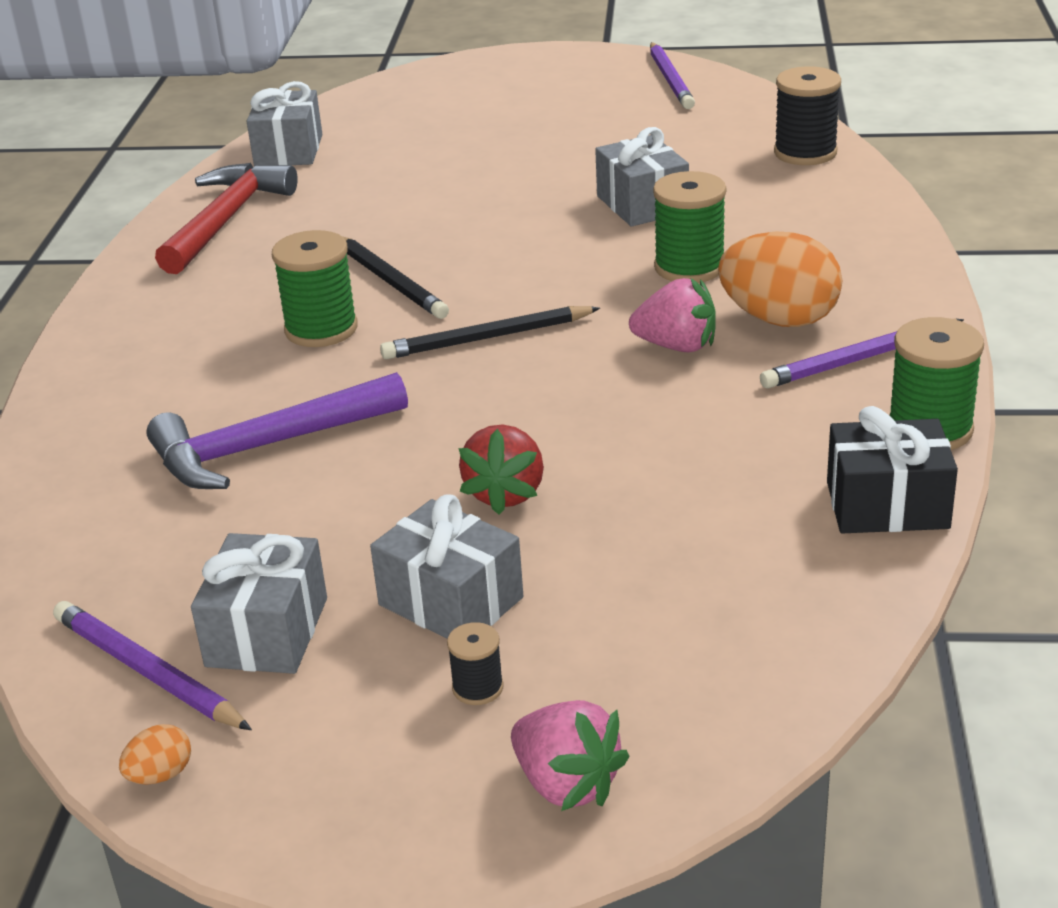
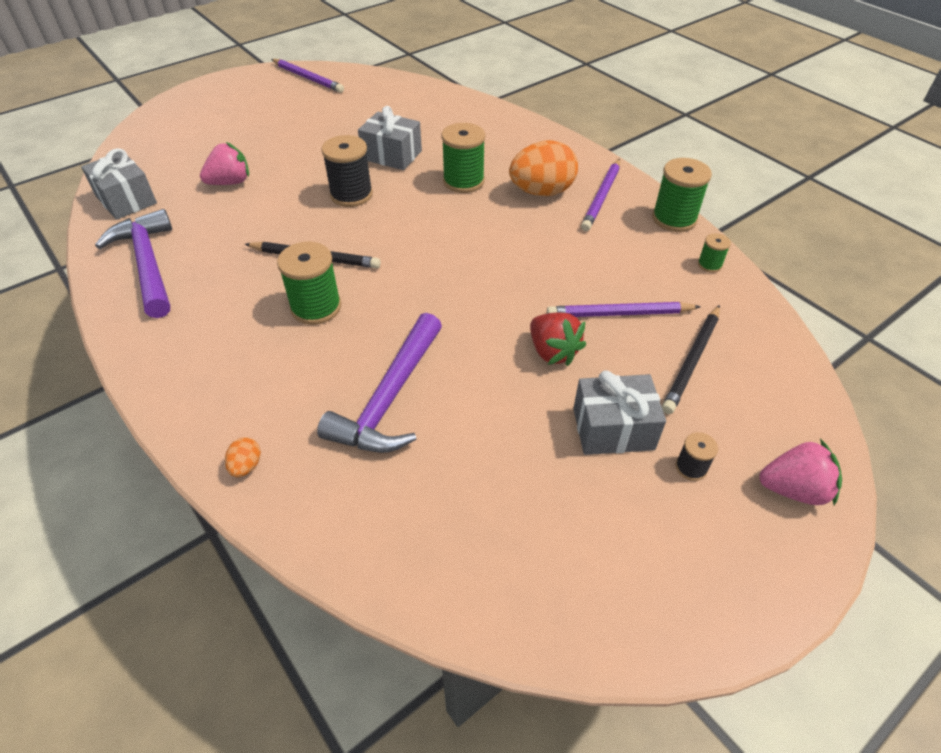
camera: 45 degrees left, 15 degrees up
(147, 672) = (526, 585): purple pencil -> purple pencil (619, 314)
(160, 775) = (625, 641): orange egg -> orange egg (246, 466)
(226, 220) = (148, 263): red hammer -> purple hammer
(267, 632) = (553, 511): grey gift -> none
(487, 338) = (419, 267): black pencil -> black pencil (692, 361)
(677, 346) = (517, 227): pink strawberry -> pink strawberry (230, 182)
(805, 153) = (432, 98): black spool -> black spool (351, 195)
(887, 505) = (709, 265): black gift -> green spool

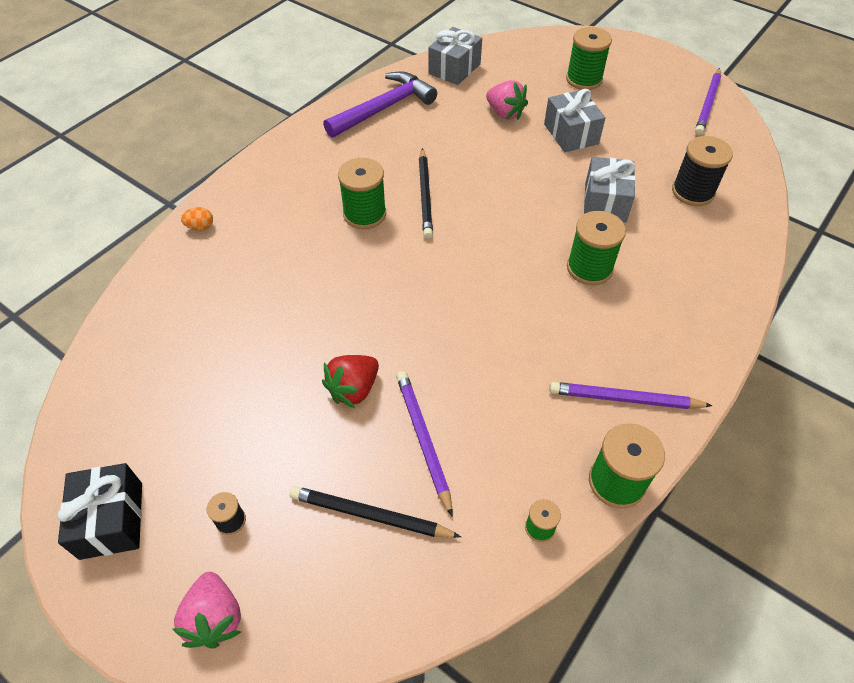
camera: 75 degrees right, 5 degrees up
(221, 127) = (584, 79): none -> green spool
(351, 195) = (524, 192): black spool -> black spool (692, 192)
(389, 399) = (274, 286): purple hammer -> none
(541, 192) = (605, 339): orange egg -> none
(613, 429) = (267, 451): grey gift -> grey gift (571, 134)
(683, 584) = (111, 520): none -> black gift

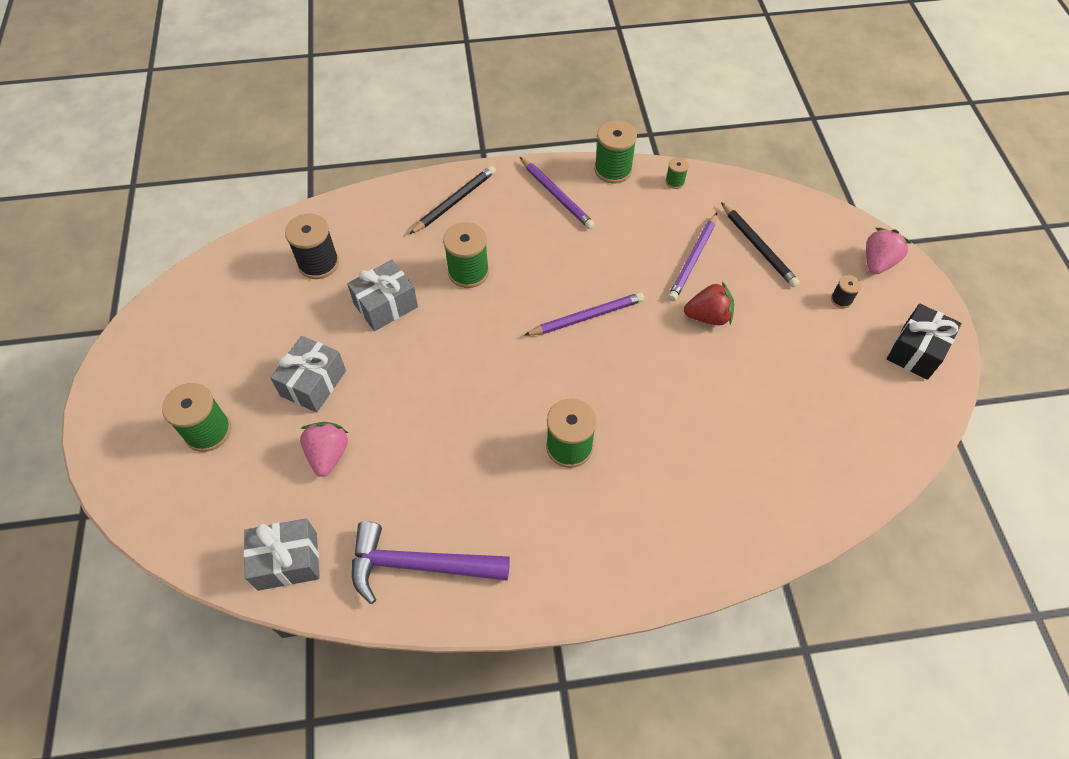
camera: 135 degrees left, 5 degrees up
(200, 227) = (719, 553): orange egg -> none
(425, 195) = (502, 424): black pencil -> black pencil (455, 201)
(708, 104) = (172, 317): purple pencil -> purple pencil (587, 317)

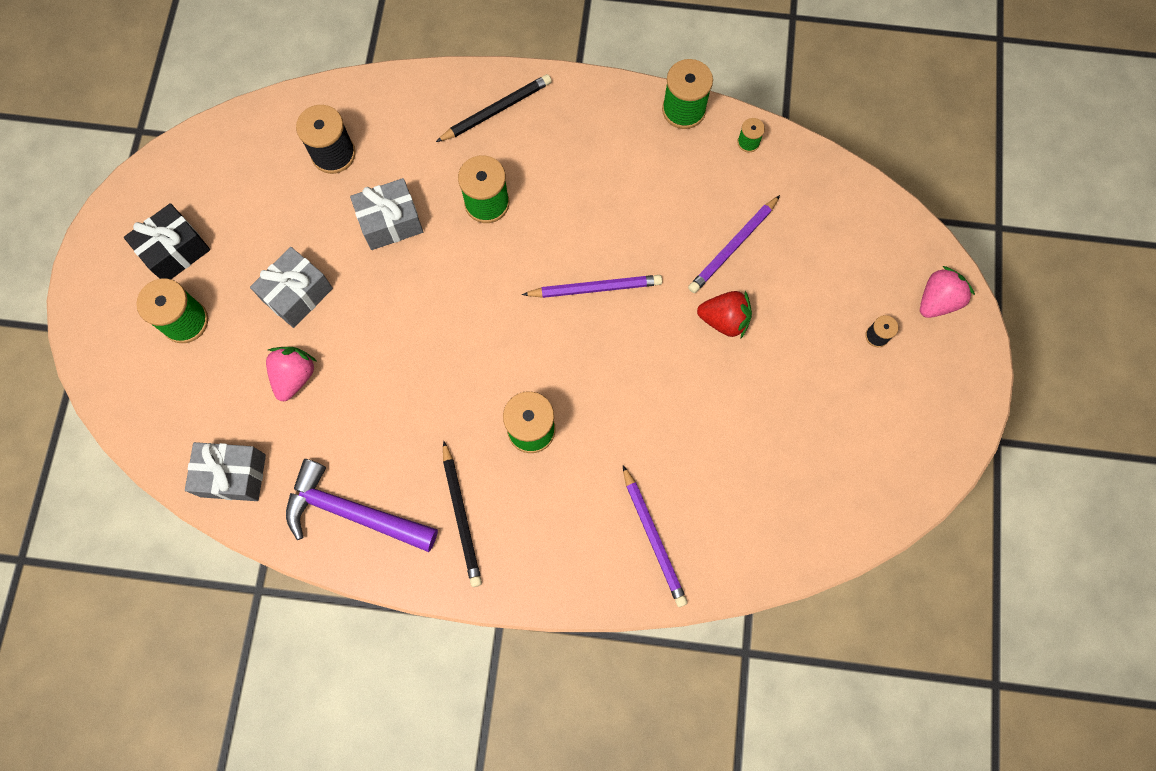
camera: 15 degrees right, 15 degrees up
(557, 195) = (610, 129): purple pencil -> purple pencil (653, 538)
(758, 247) = (811, 249): black pencil -> black pencil (461, 516)
(916, 351) = (932, 417): black gift -> black gift (175, 251)

